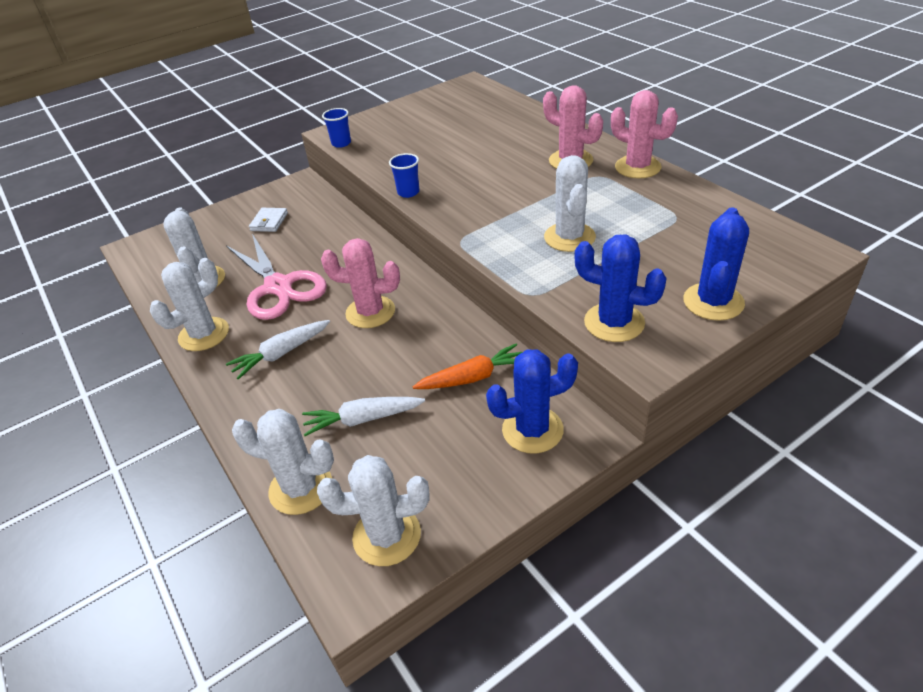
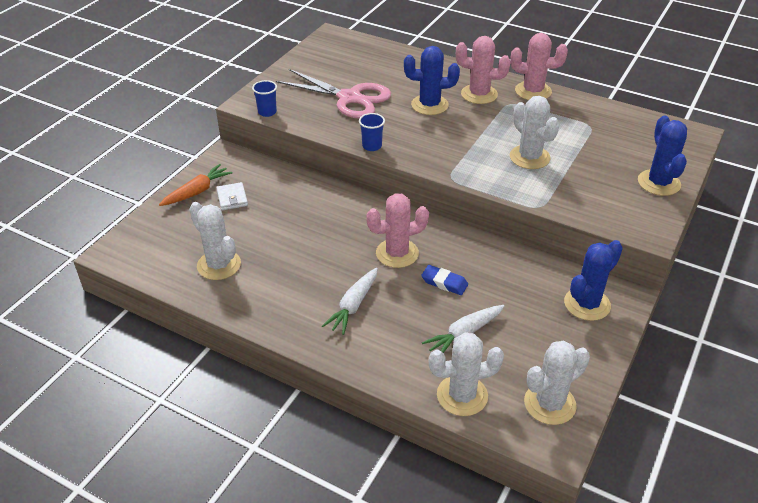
camera: 30 degrees left, 0 degrees up
(204, 334) = (268, 310): white cactus -> none
(278, 286) = (297, 253): pink scissors -> pink scissors (349, 98)
(391, 356) = (444, 283): none -> blue eraser
(473, 377) = (517, 280): orange carrot -> orange carrot (197, 191)
(614, 322) = (609, 213): blue cactus -> blue cactus (429, 105)

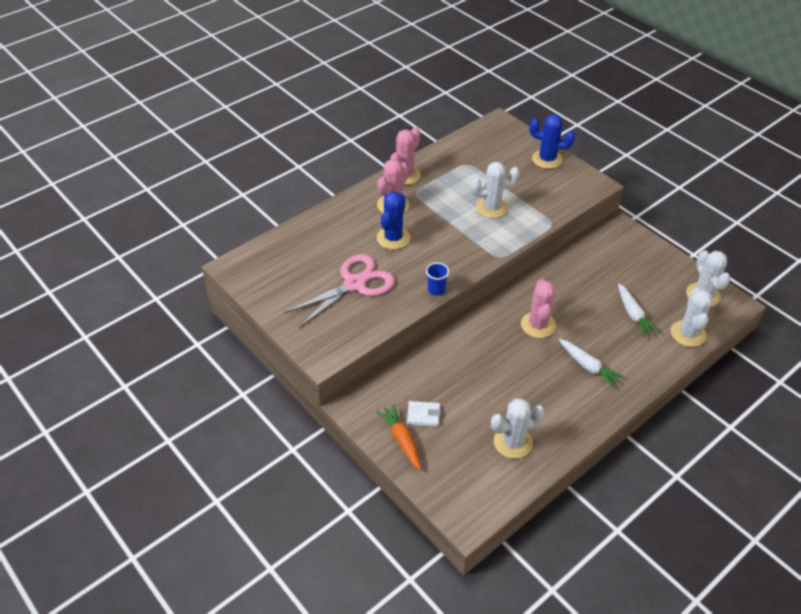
camera: 70 degrees left, 5 degrees up
(267, 112) = (347, 346): blue cup -> none
(444, 283) = (579, 308): blue eraser -> none
(587, 304) = (621, 246): blue cactus -> none

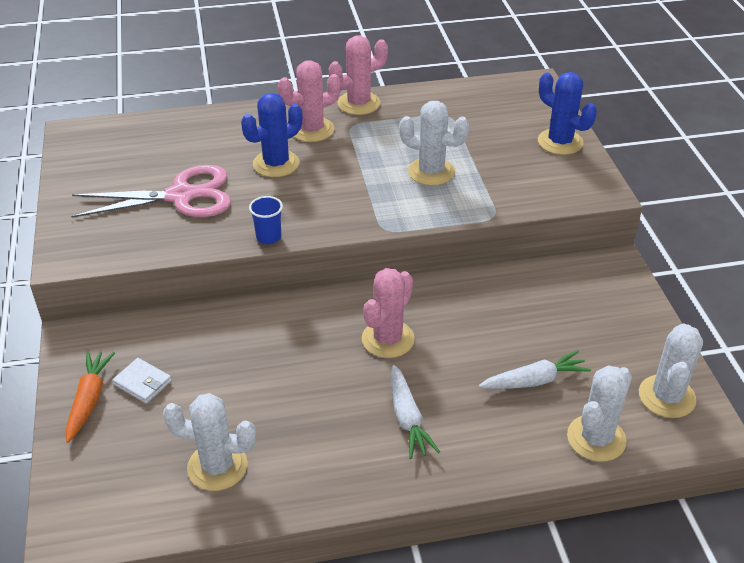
camera: 30 degrees right, 5 degrees down
(633, 315) = (534, 380): white carrot -> white carrot turned 120 degrees counterclockwise

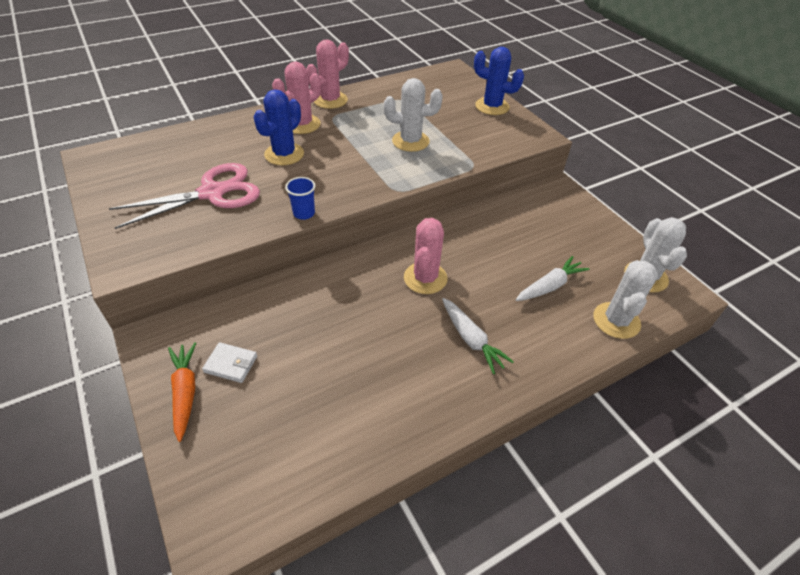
camera: 20 degrees left, 5 degrees up
(217, 466) = (331, 425): white cactus -> none

